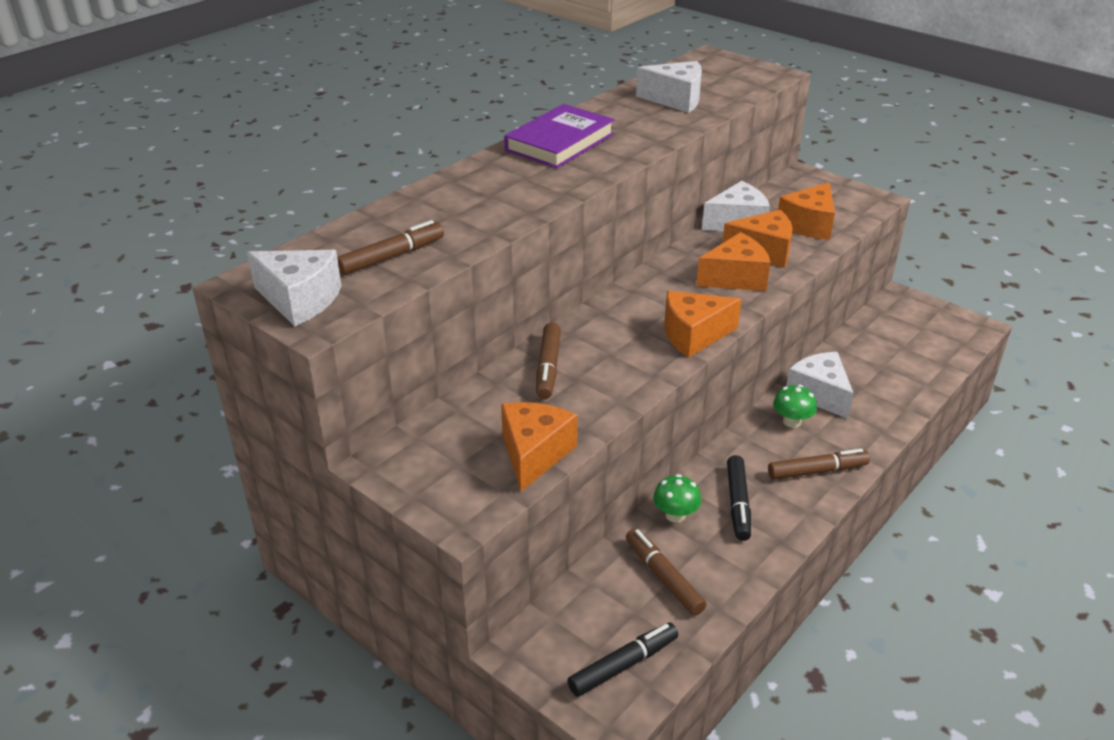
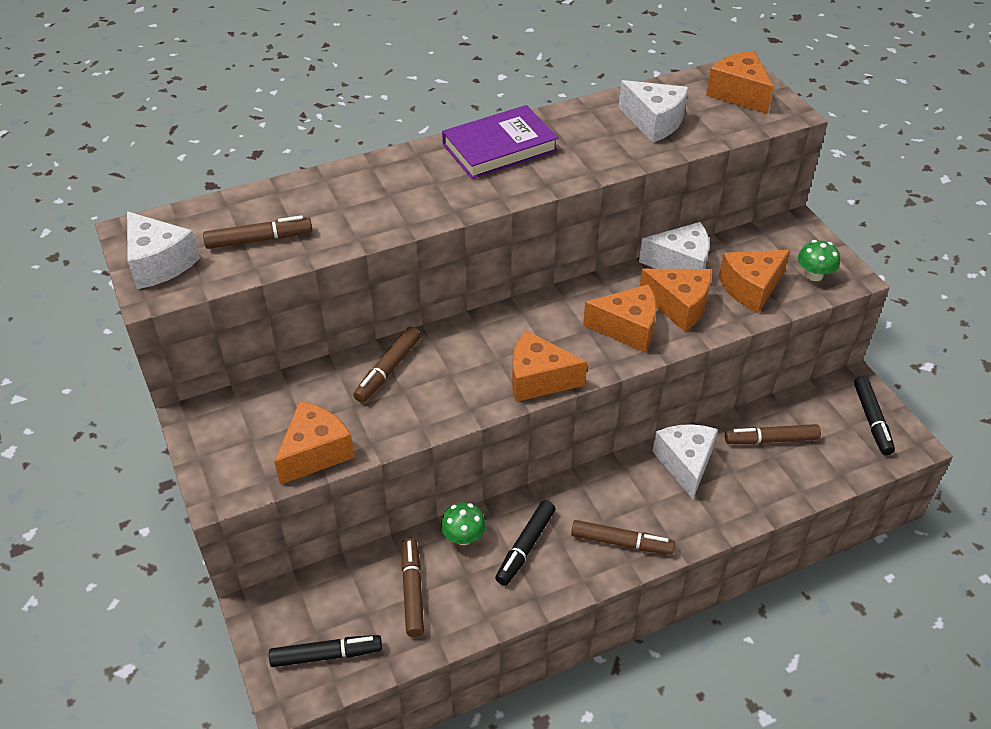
camera: 25 degrees right, 10 degrees up
(725, 69) = (738, 93): none -> orange cheese
(792, 421) = (636, 483): green mushroom -> green mushroom (814, 275)
(872, 356) = (771, 440): none -> brown marker
(934, 319) = (872, 420): none -> black marker

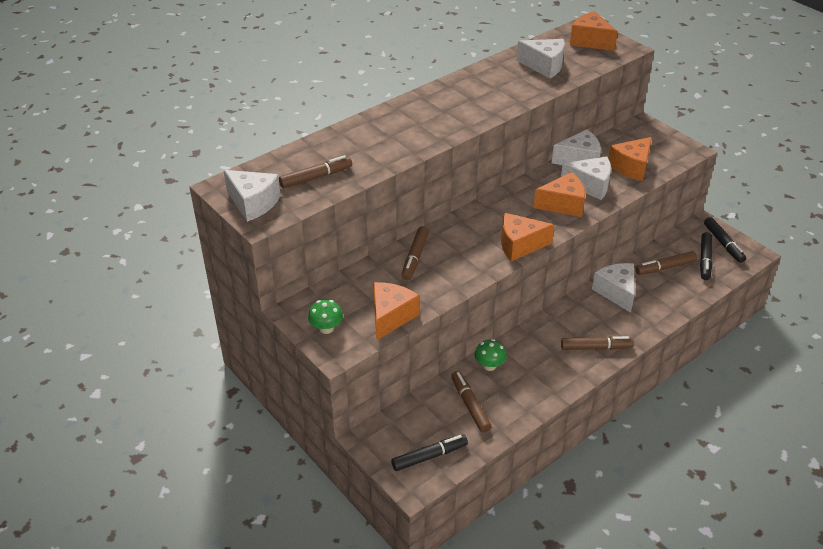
camera: 15 degrees left, 5 degrees down
(499, 147) = (450, 96): purple book -> none
(525, 547) = (534, 363): black marker -> black marker (705, 260)
(679, 306) = (590, 185): orange cheese -> white cheese
(814, 275) = (667, 153): green mushroom -> green mushroom (326, 328)

